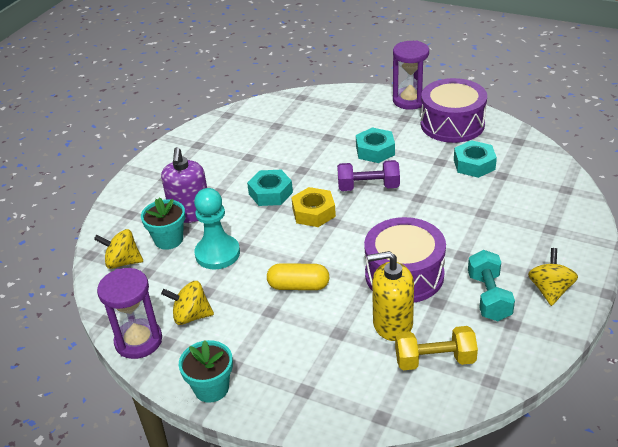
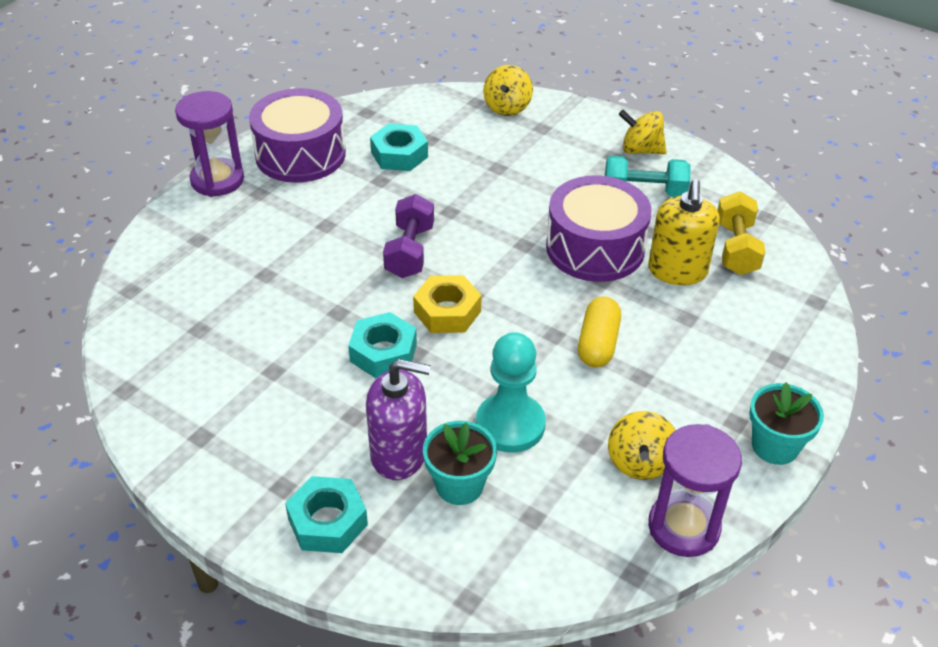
camera: 85 degrees left, 5 degrees up
(123, 262) = (500, 550): yellow spinning top -> yellow spinning top (507, 107)
(375, 150) = (326, 232): turquoise nut -> turquoise nut (327, 522)

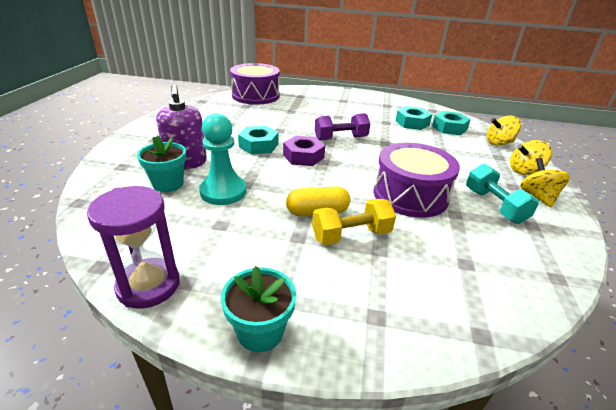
camera: 65 degrees right, 10 degrees down
(217, 180) = (341, 92): purple hourglass -> none
(300, 154) = (380, 103): purple drum -> purple drum (255, 96)
(327, 522) = (133, 153): turquoise nut -> turquoise nut (449, 128)
(447, 311) = (303, 156): yellow nut -> purple nut
(640, 462) = (210, 250): yellow spinning top -> yellow spinning top (524, 171)
(677, 271) = (427, 236): yellow soap dispenser -> none
(736, 248) = (491, 265): yellow dumbbell -> yellow dumbbell (351, 235)

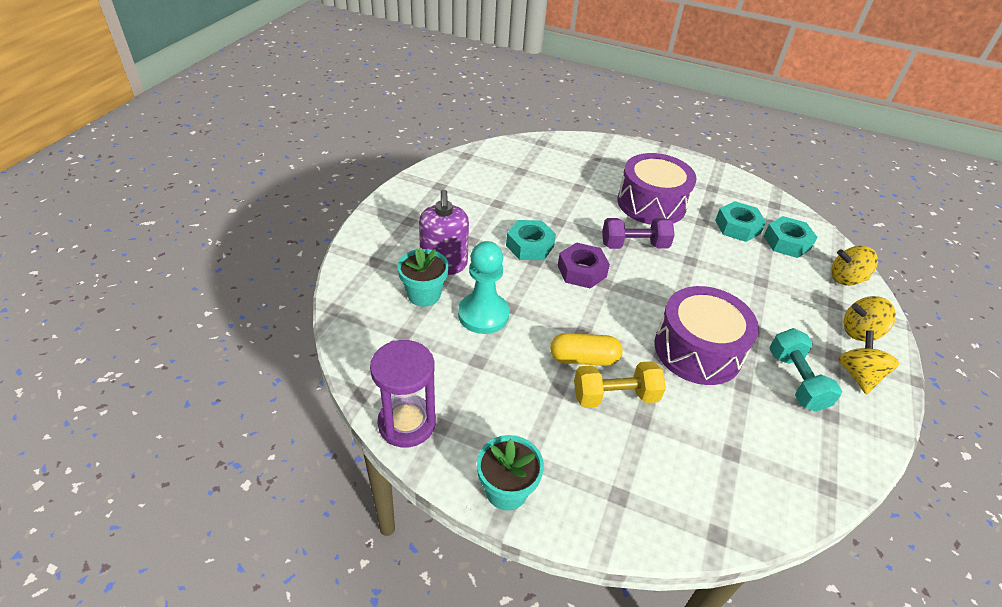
camera: 10 degrees right, 10 degrees up
(255, 96) = (535, 151): purple drum -> purple drum (651, 204)

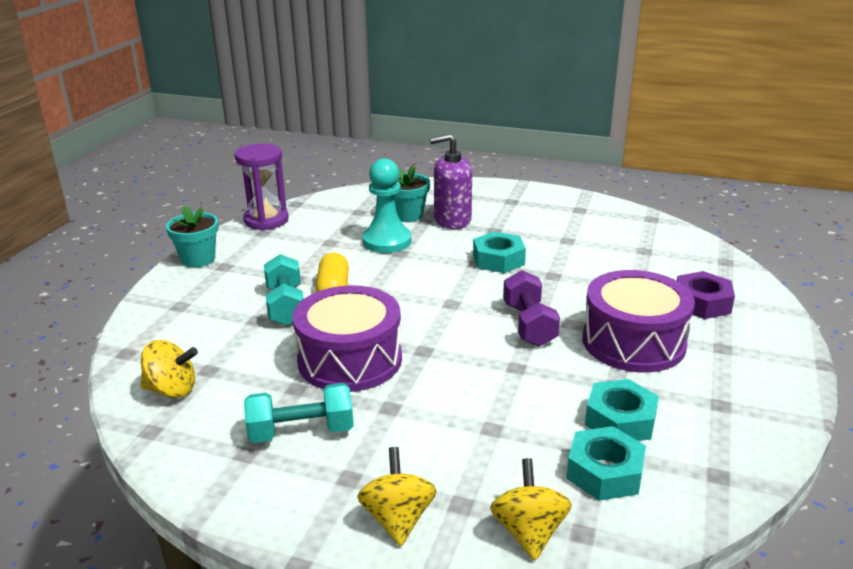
camera: 90 degrees right, 15 degrees down
(582, 271) = (466, 289): purple nut -> purple nut (702, 303)
(615, 396) = (286, 306): yellow dumbbell -> turquoise dumbbell
(858, 375) = (309, 495): yellow spinning top -> yellow spinning top (172, 390)

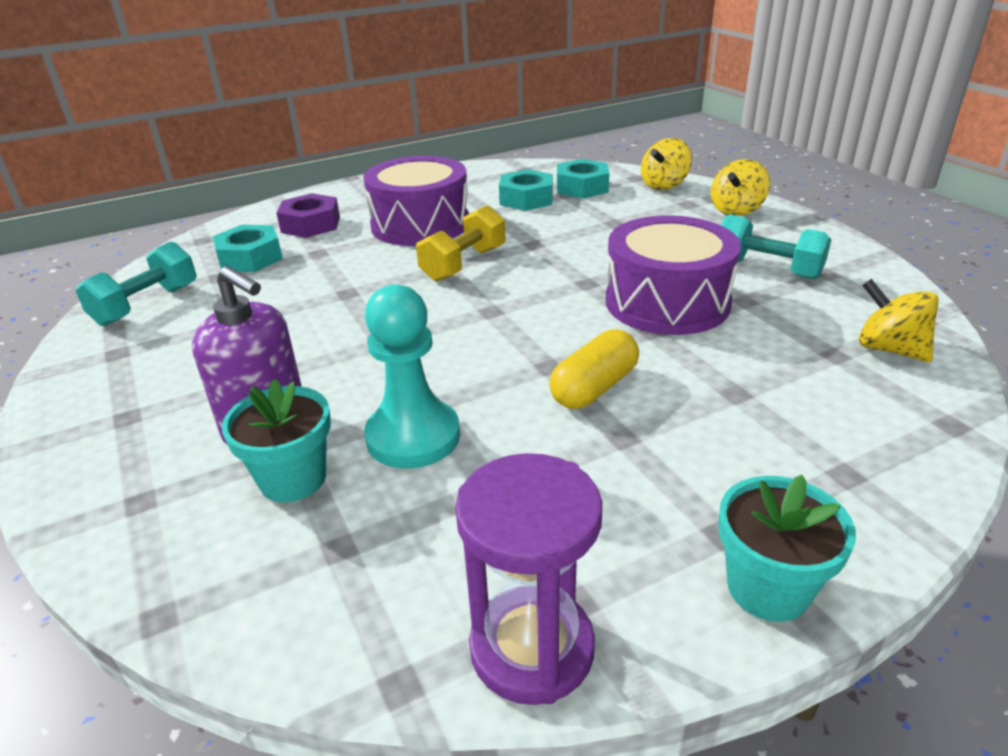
camera: 135 degrees left, 5 degrees up
(286, 306) = (680, 394): turquoise dumbbell -> turquoise dumbbell (146, 305)
(498, 260) = (352, 333): turquoise nut -> turquoise nut (250, 258)
(529, 325) = (464, 264): purple dumbbell -> yellow dumbbell

